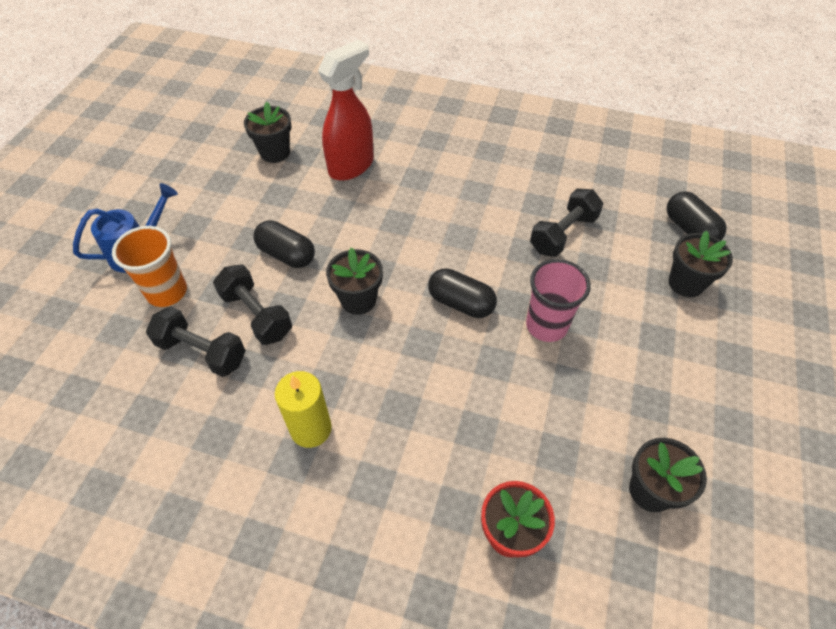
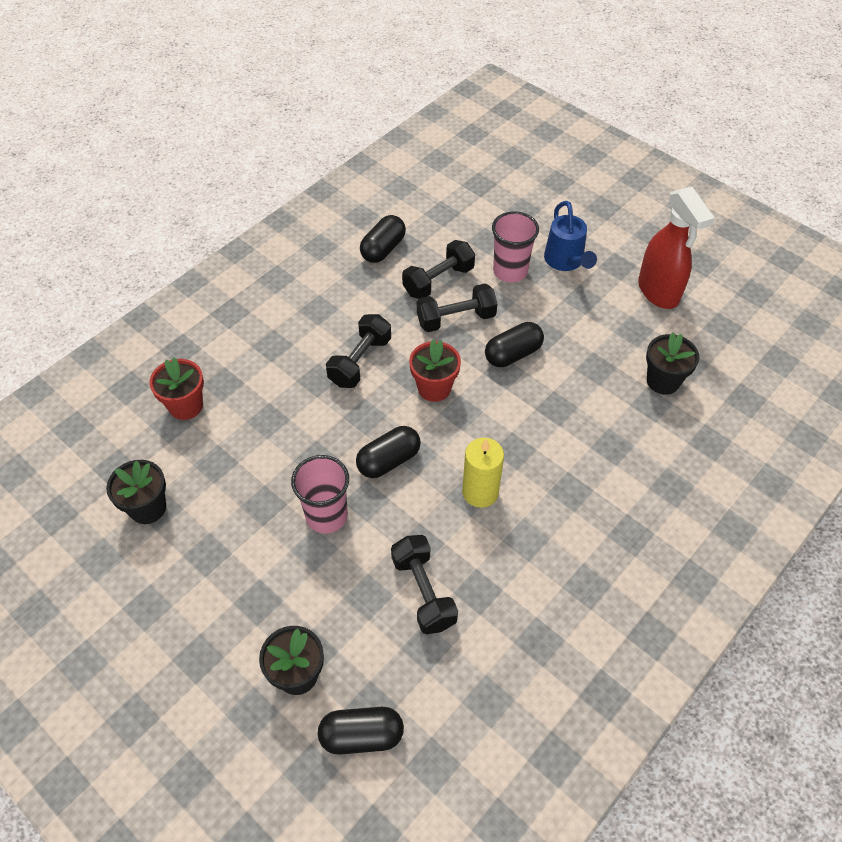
camera: 115 degrees right, 0 degrees up
(161, 432) = (383, 249): none -> black capsule
(167, 292) = (510, 271): orange cup -> pink cup
(311, 429) = (335, 324): yellow candle -> yellow candle (480, 492)
(351, 166) = (615, 439): red spray bottle -> red spray bottle (658, 292)
(354, 378) = (360, 361): none -> black dumbbell
(358, 300) = (434, 388): black flower pot -> red flower pot

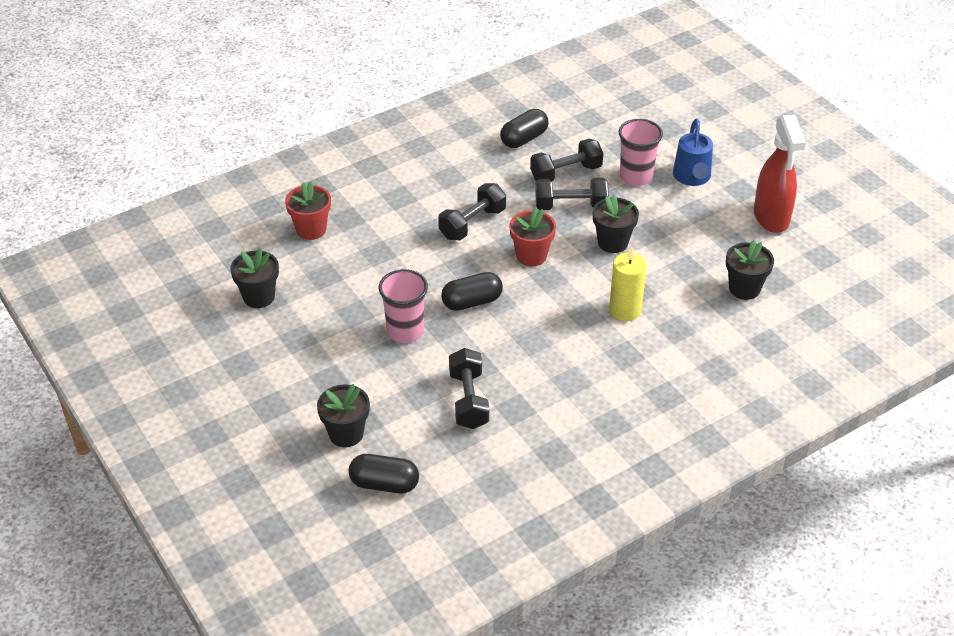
camera: 15 degrees right, 10 degrees down
(480, 492) = (543, 340): yellow candle -> yellow candle (625, 310)
(513, 354) = (612, 242): black capsule -> black flower pot

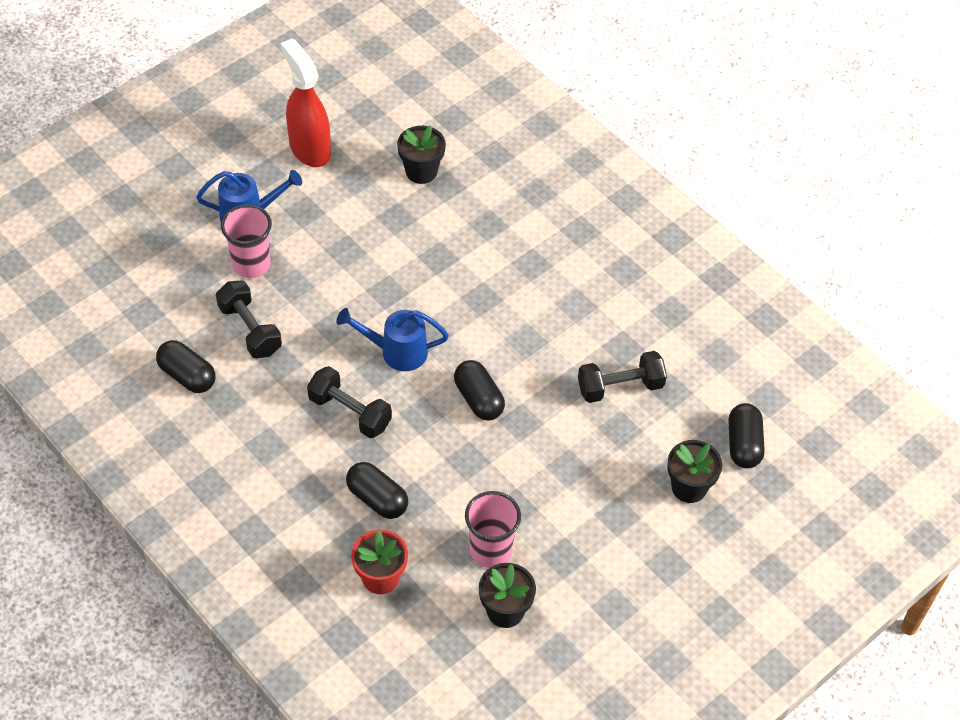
camera: 100 degrees left, 10 degrees up
(384, 233) = (377, 499): none -> black capsule
(405, 331) = (534, 455): pink cup -> pink cup (490, 550)
(531, 256) = (397, 352): red flower pot -> blue watering can
(571, 206) = (309, 321): black dumbbell -> none
(612, 242) = (366, 280): black flower pot -> none
(625, 310) = (468, 266): yellow candle -> none
(771, 218) = (309, 149): red spray bottle -> red spray bottle turned 105 degrees counterclockwise

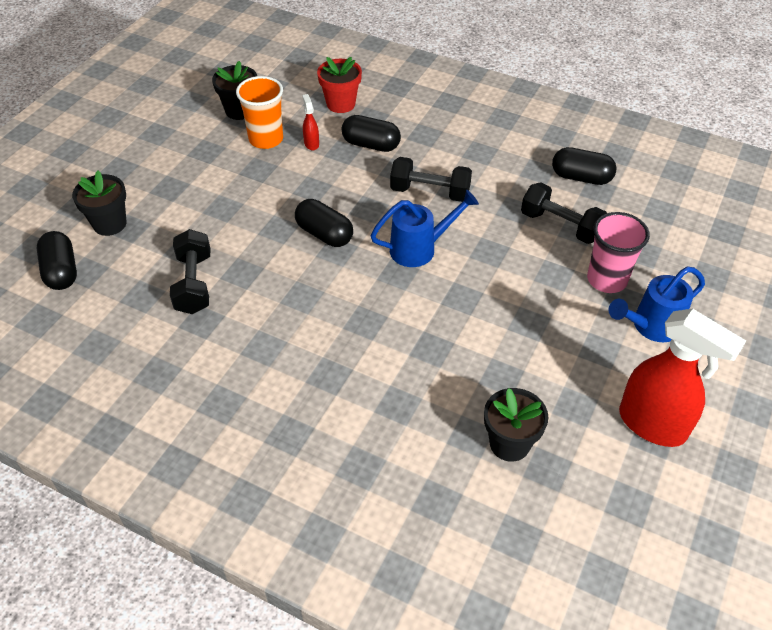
camera: 160 degrees right, 5 degrees down
(442, 524) = (311, 144): none -> red spray bottle
(490, 550) = (266, 139): pink cup -> orange cup
(620, 387) = (194, 284): black dumbbell -> black dumbbell turned 60 degrees counterclockwise

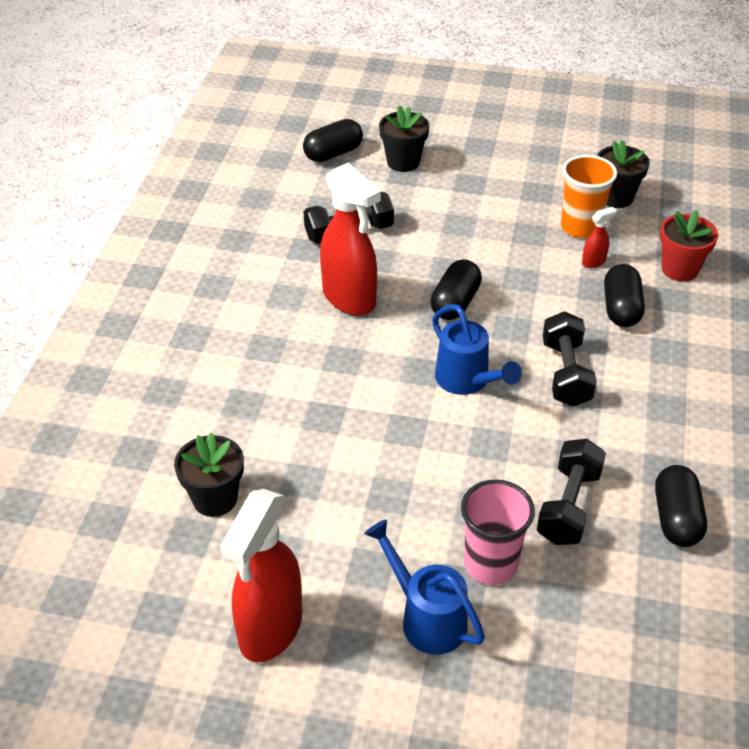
camera: 75 degrees right, 5 degrees down
(288, 302) = (349, 299): none -> red spray bottle

